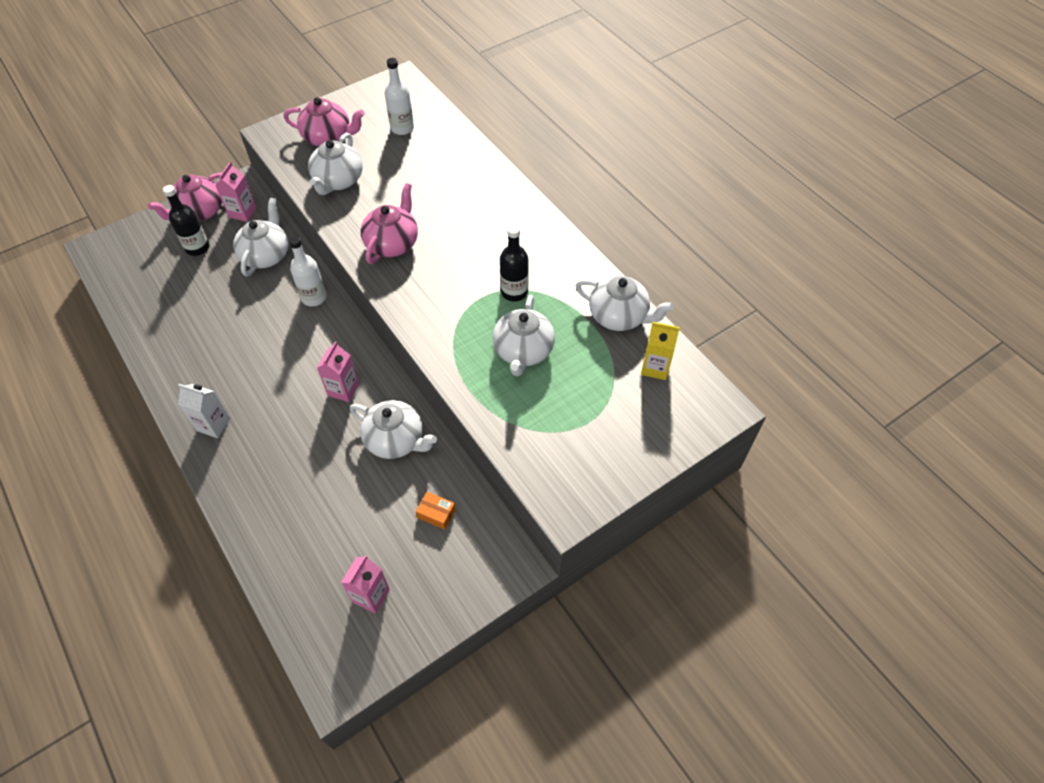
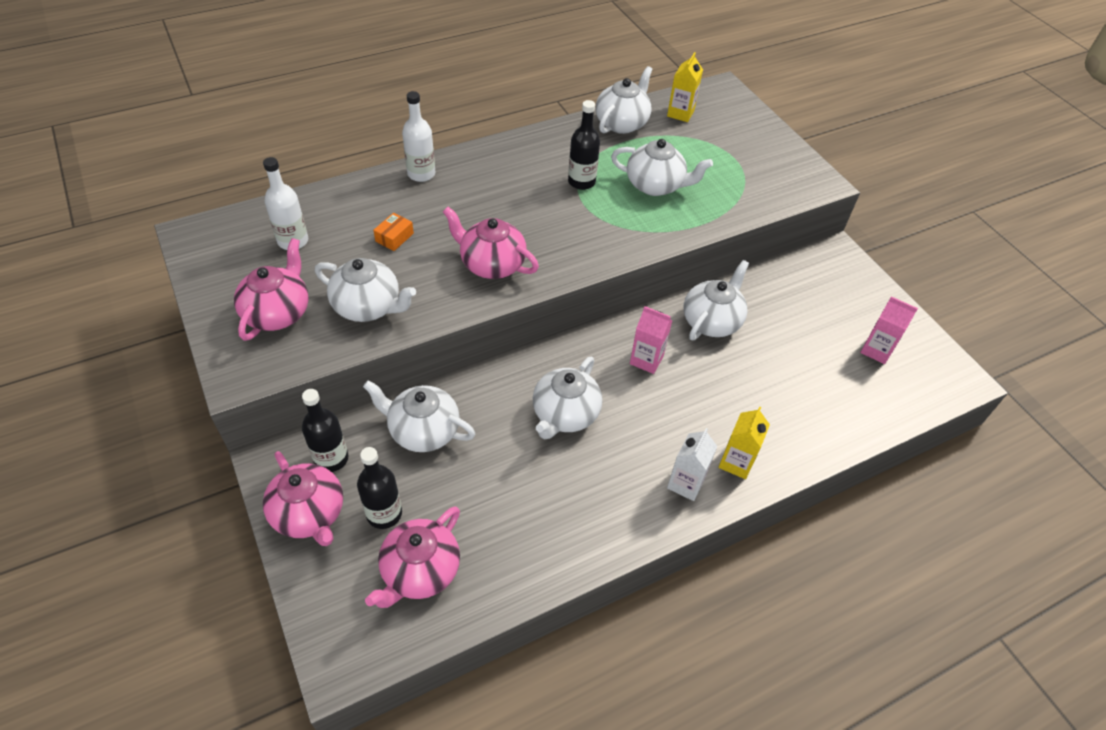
camera: 85 degrees left, 5 degrees down
(152, 273) = (420, 571): none -> pink teapot
(233, 462) = (736, 462): none -> yellow carton
(242, 212) = (331, 458): pink carton -> black bottle
(282, 337) = (565, 414): none -> white teapot
(314, 297) = (508, 382): white bottle -> white bottle (421, 174)
(436, 513) = (791, 298): orange box -> orange box (394, 237)

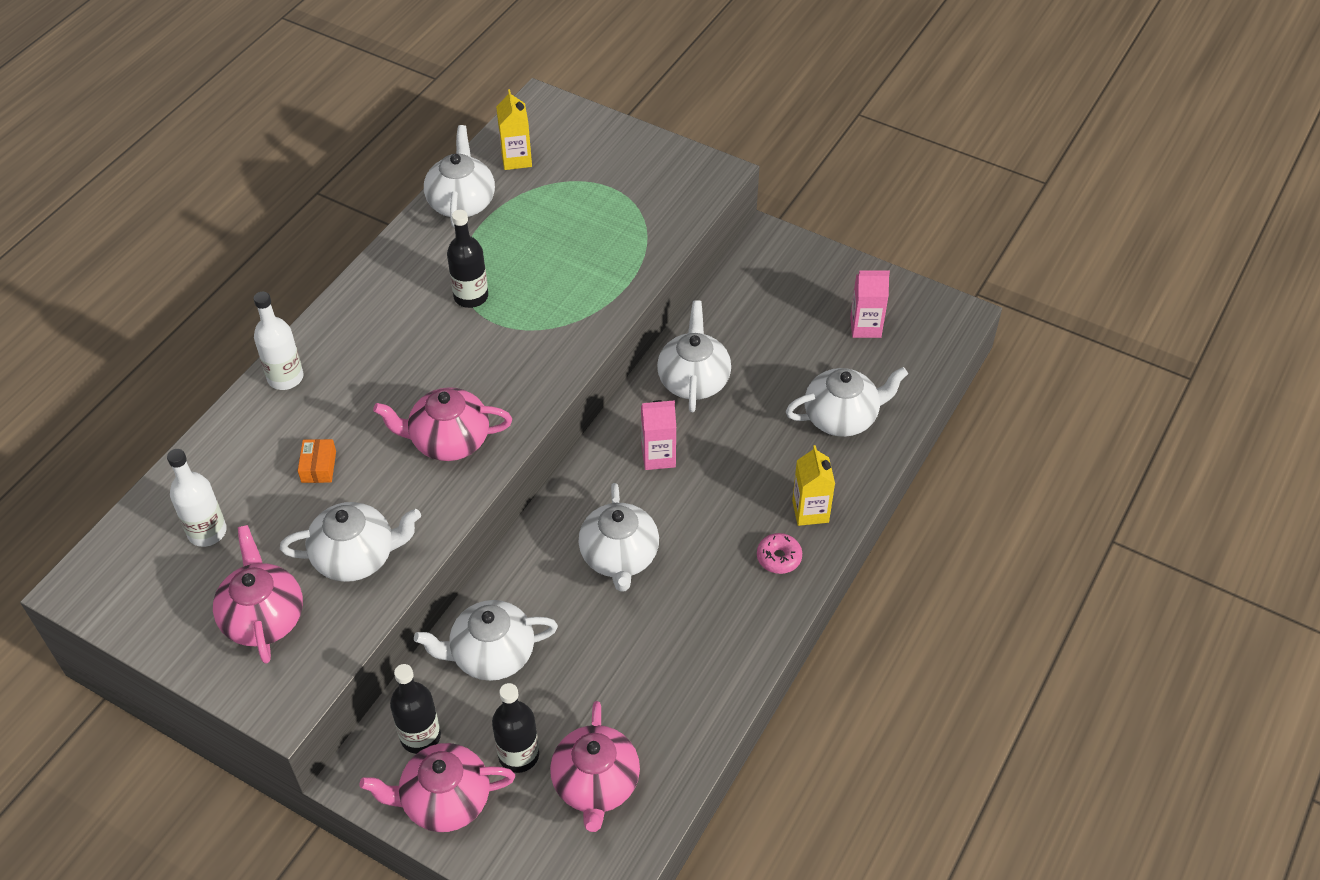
camera: 30 degrees left, 0 degrees up
(309, 514) = (444, 800): pink teapot -> pink teapot turned 150 degrees clockwise
(655, 185) = (552, 261): white teapot -> white teapot (842, 417)
(685, 483) = (779, 558): white carton -> pink donut

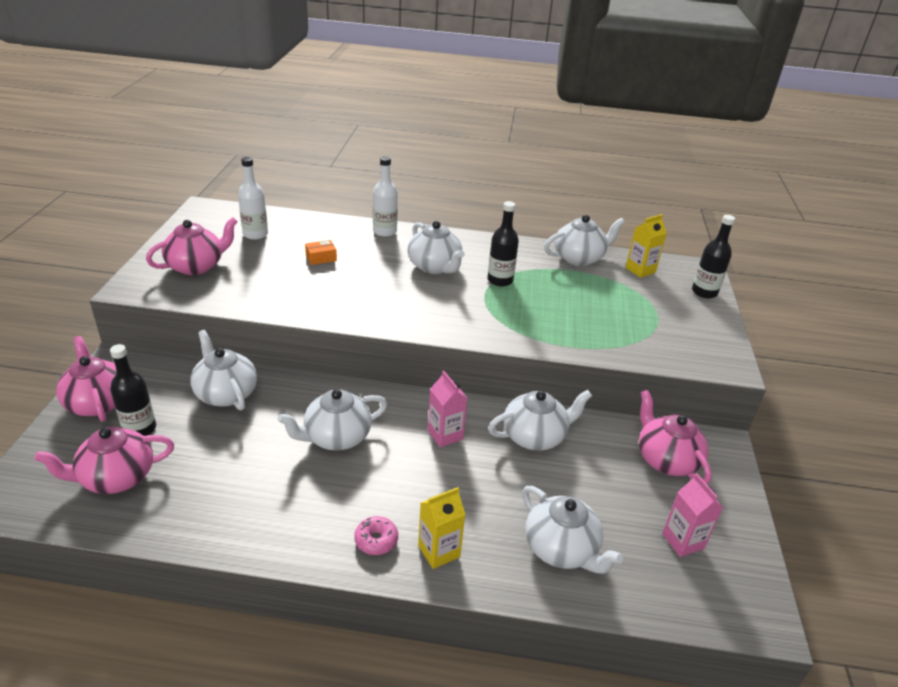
camera: 65 degrees right, 15 degrees down
(356, 557) = (254, 287): white teapot -> white teapot (435, 267)
(420, 736) = (150, 378): black bottle -> black bottle (704, 292)
(448, 440) = (368, 300): pink teapot -> pink teapot (666, 459)

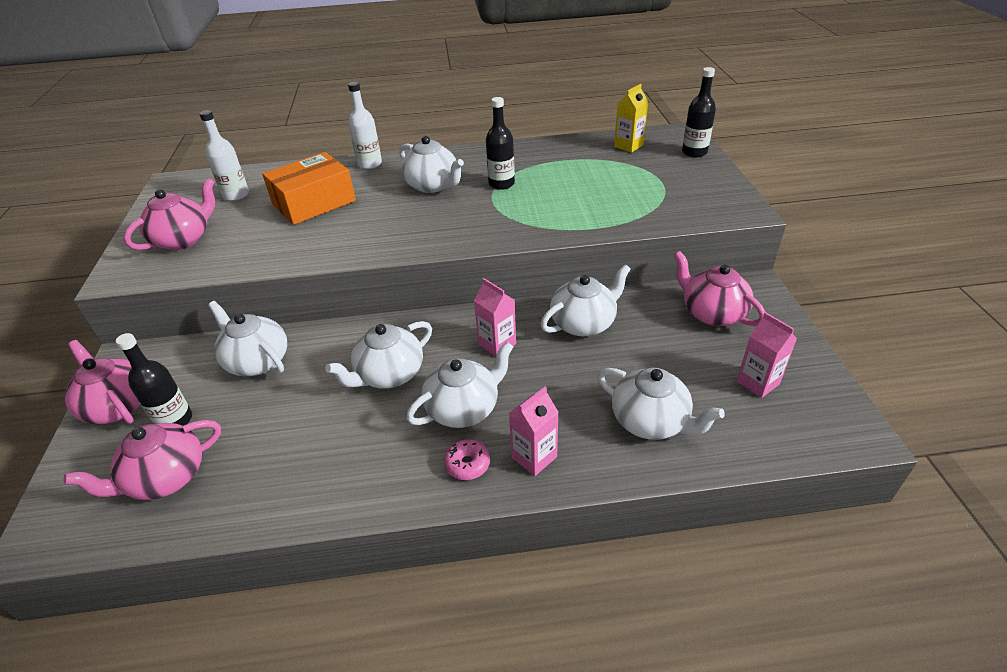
camera: 10 degrees left, 5 degrees up
(321, 258) = (314, 202): orange box -> orange box, size x2.43
(439, 551) = (534, 457): yellow carton -> pink carton
(579, 258) = (568, 147): white teapot -> white teapot (464, 408)

